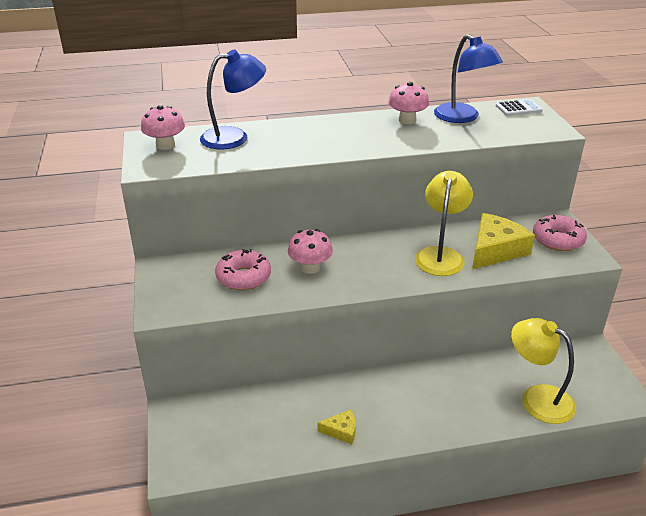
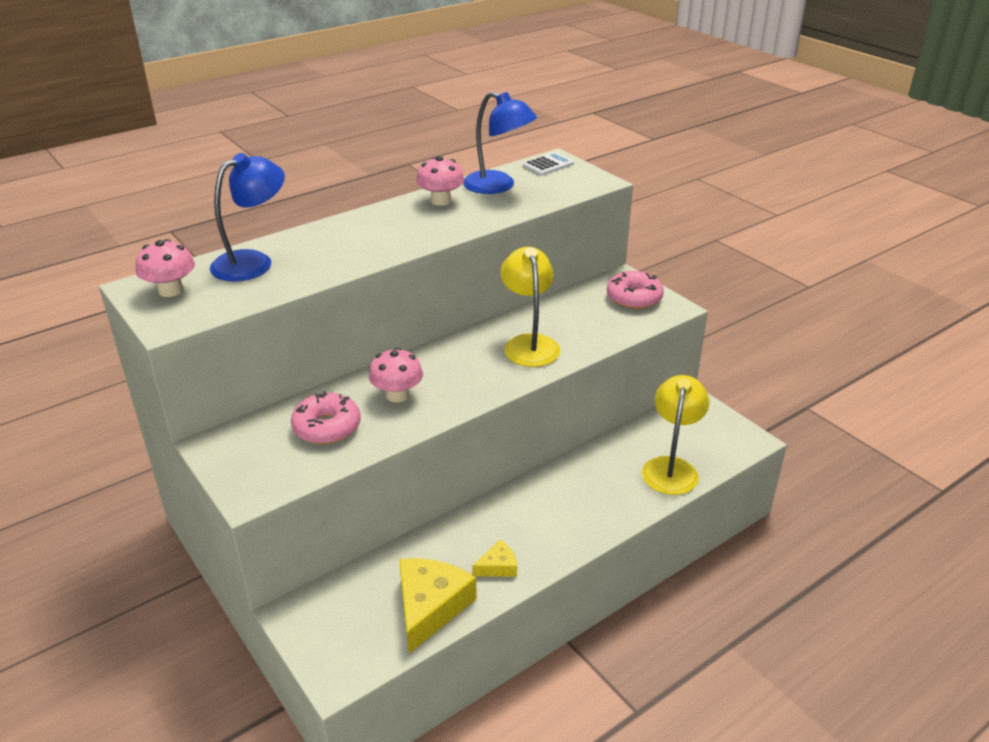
camera: 25 degrees left, 0 degrees up
(495, 250) = (581, 324): yellow cheese -> yellow cheese (430, 607)
(537, 398) = (671, 467): yellow lamp -> yellow lamp turned 90 degrees clockwise

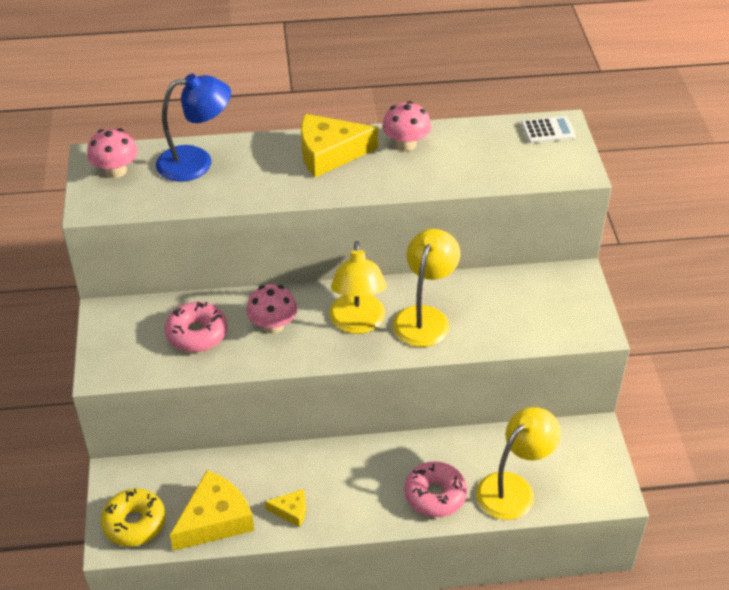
camera: 30 degrees right, 10 degrees up
(347, 647) = (134, 523): none -> yellow donut
(378, 223) = (329, 153): none -> yellow cheese
(475, 367) = (357, 323): none -> yellow lamp
(498, 186) = (474, 143): blue lamp -> none
(634, 298) = (568, 304): pink donut -> pink donut (435, 495)

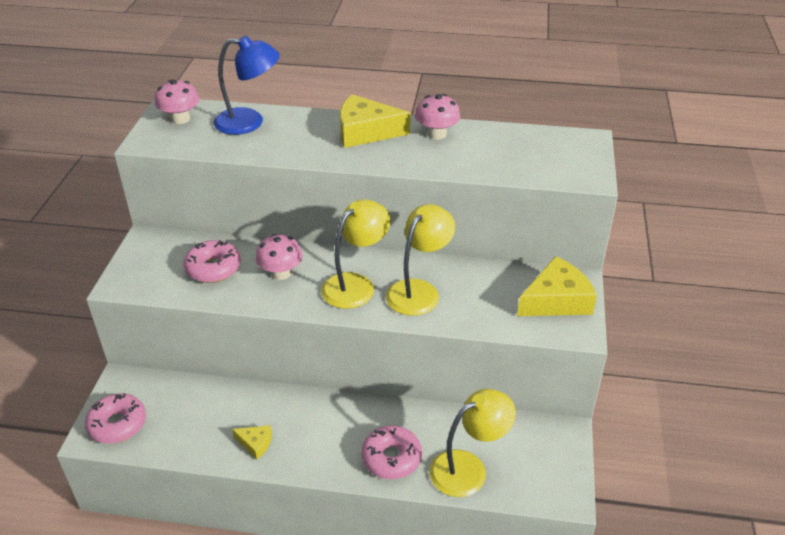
camera: 15 degrees right, 5 degrees down
(134, 523) = (117, 424): yellow donut -> pink donut
(215, 520) = (186, 437): yellow cheese -> yellow cheese (556, 300)
(357, 323) = (356, 285): yellow lamp -> yellow lamp turned 150 degrees counterclockwise
(548, 131) = (572, 142): white calculator -> none

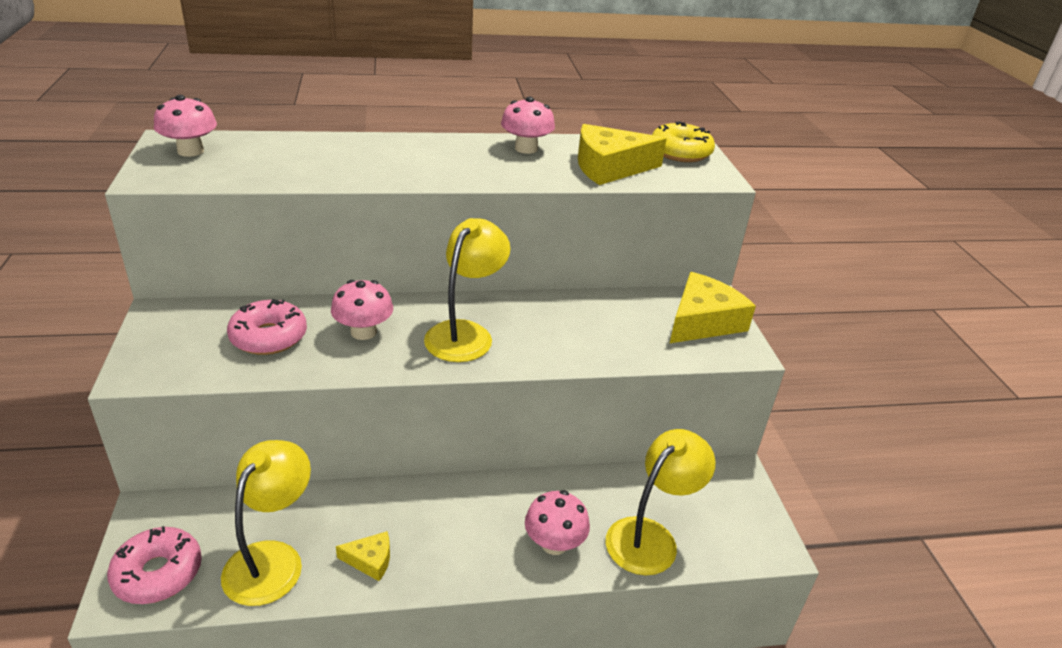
camera: 20 degrees left, 5 degrees down
(249, 122) = (288, 149): blue lamp -> none
(365, 132) = (441, 151): yellow cheese -> yellow cheese (609, 167)
(391, 458) = (554, 543): pink donut -> pink mushroom
(419, 290) = (544, 330): yellow lamp -> yellow lamp (272, 559)
(571, 148) = (680, 152): none -> yellow donut

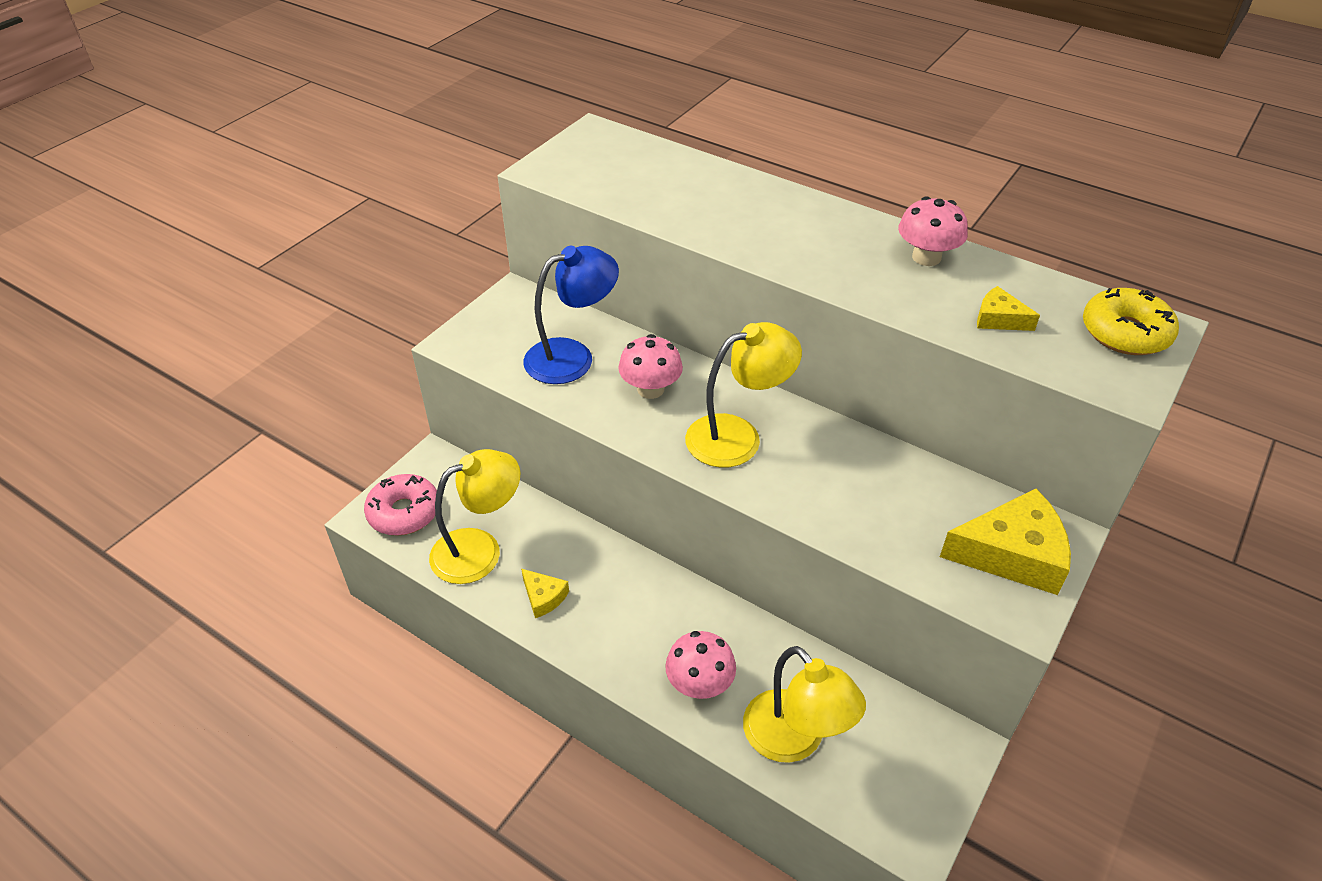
camera: 45 degrees right, 10 degrees up
(190, 151) = (599, 150): pink mushroom -> none
(269, 337) = (572, 356): pink donut -> blue lamp
(609, 167) = (999, 319): yellow cheese -> yellow cheese, size x0.50
(650, 536) = (794, 740): yellow lamp -> yellow lamp turned 60 degrees clockwise

